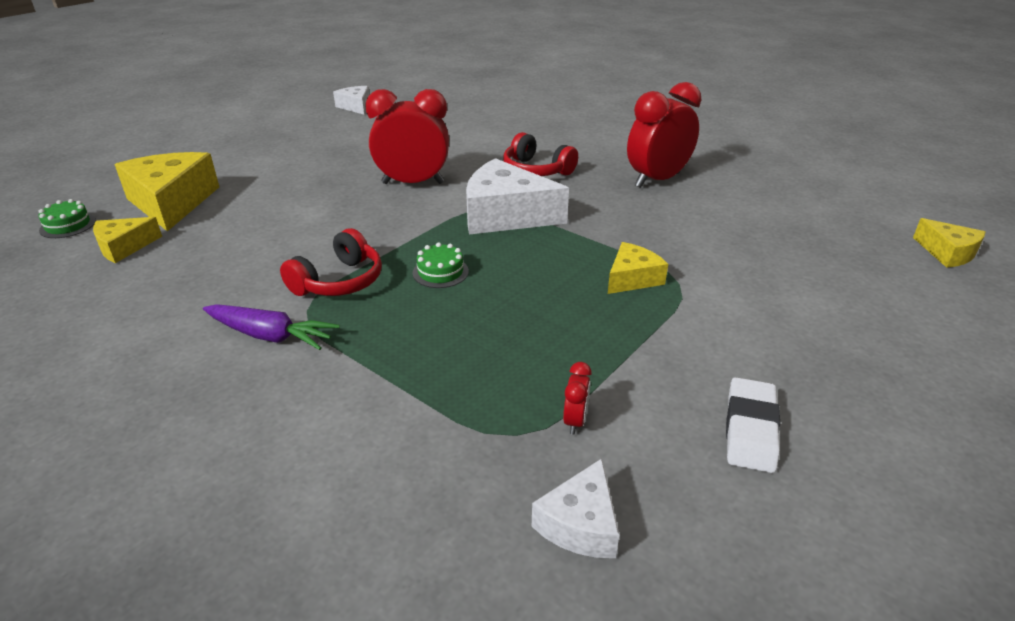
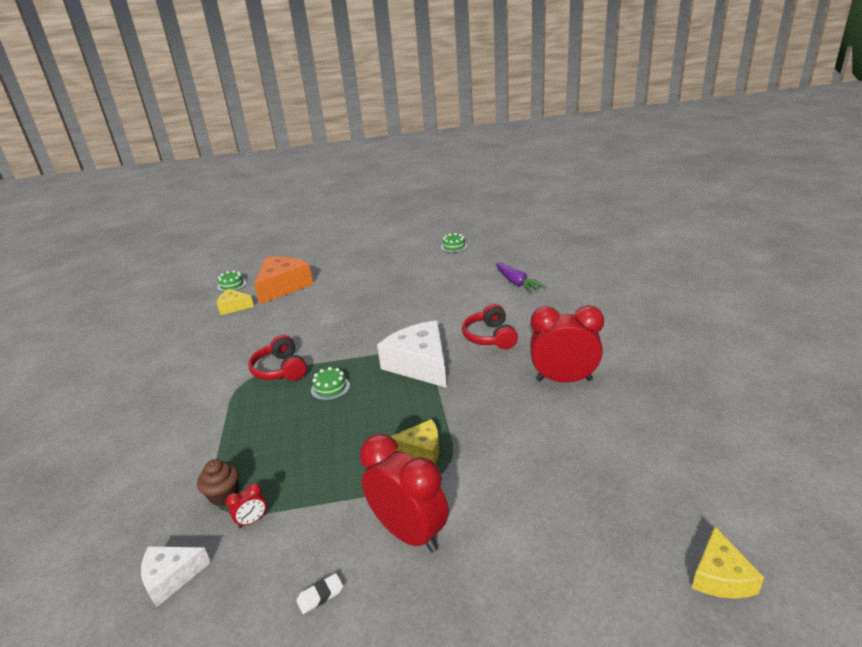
camera: 45 degrees right, 5 degrees down
(172, 203) = (282, 287): yellow cheese -> orange cheese
(270, 336) = (215, 387): purple carrot -> purple carrot (516, 283)
(339, 281) = (280, 369): red headphones -> red headphones turned 75 degrees clockwise
(355, 106) = (454, 247): white cheese -> green cake
(413, 183) = (404, 318): red clock -> red clock (409, 533)
(497, 421) = (224, 495): none -> brown cupcake
(750, 429) = (320, 595): white eraser -> white eraser, size x0.54

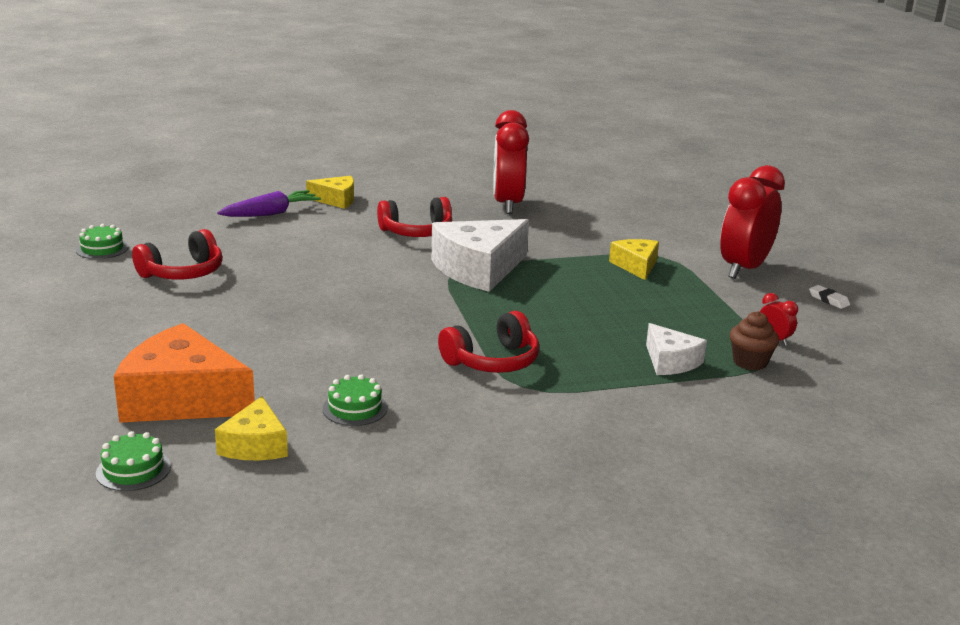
camera: 100 degrees left, 5 degrees down
(171, 577) = (864, 371): white cheese -> white cheese (670, 361)
(330, 388) = (535, 320): green cake -> green cake (355, 408)
(421, 269) = (183, 273): none -> red headphones
(720, 576) = (722, 182): yellow cheese -> yellow cheese (336, 200)

